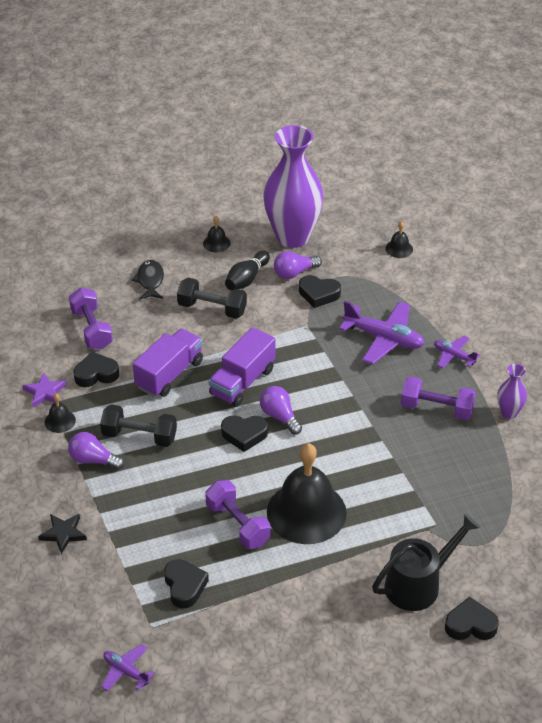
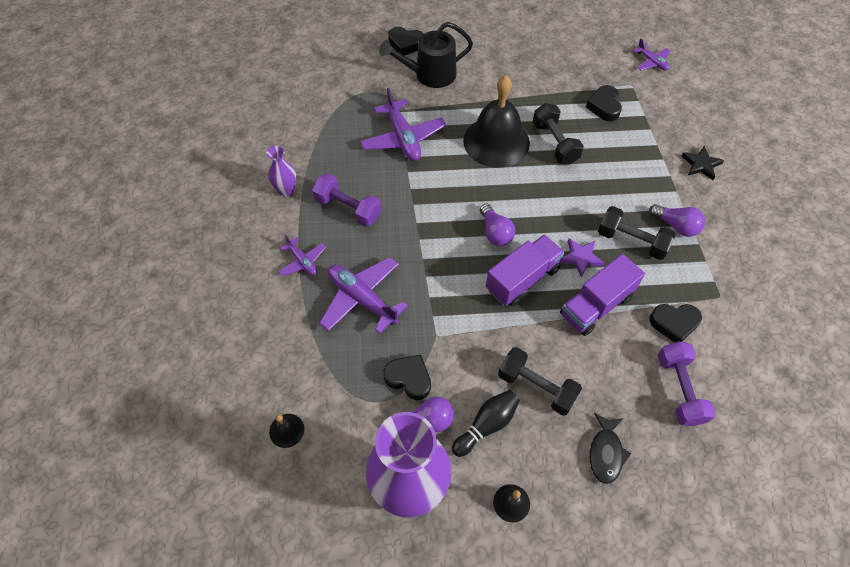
camera: 165 degrees left, 15 degrees up
(45, 392) = (728, 312): purple star -> purple star (581, 258)
(60, 421) = (710, 274): black bell -> none
(237, 524) = (554, 143): purple dumbbell -> black dumbbell
(244, 435) = (532, 221): black heart -> none
(414, 493) = (403, 138): none -> purple plane

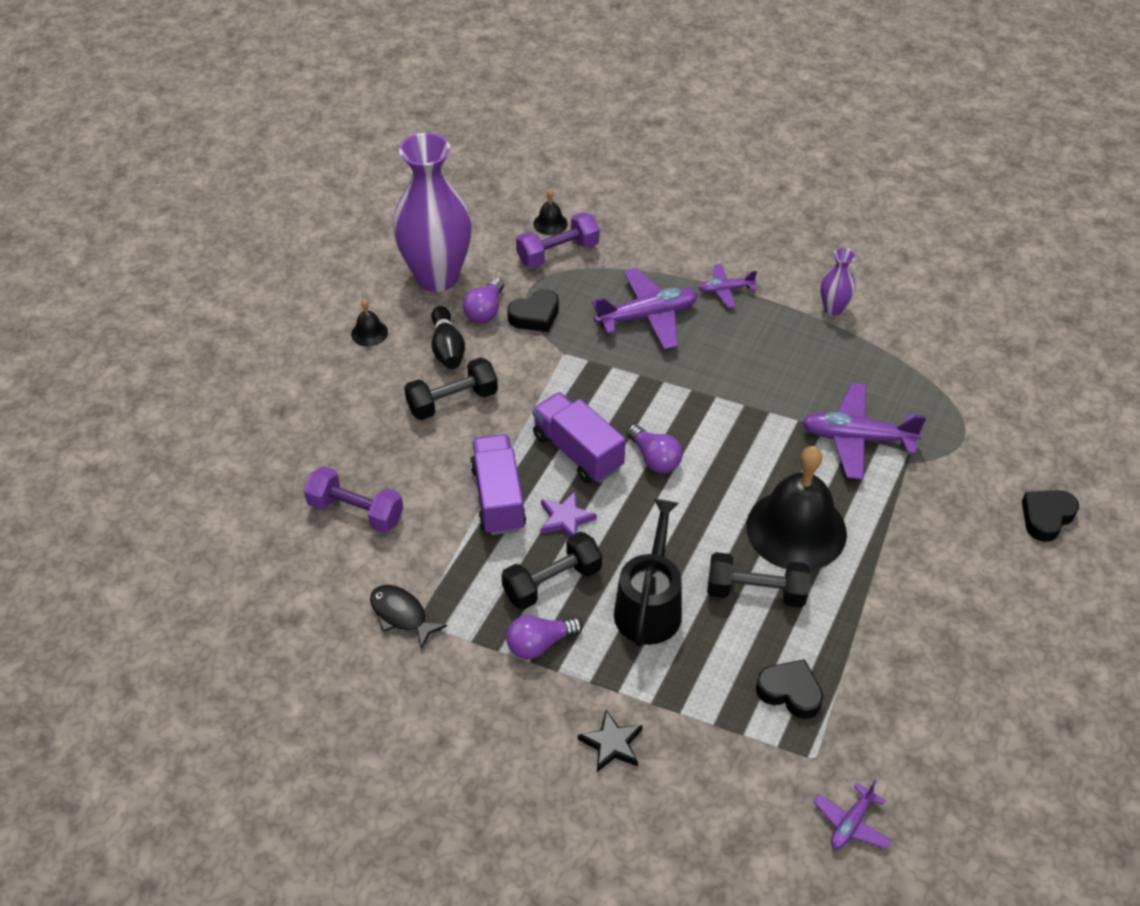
camera: 120 degrees right, 10 degrees down
(348, 208) = (774, 348): purple dumbbell -> purple dumbbell (558, 253)
(430, 74) = (965, 517): black watering can -> black watering can (649, 606)
(495, 232) = (655, 459): purple light bulb -> purple light bulb turned 135 degrees counterclockwise
(522, 279) = (577, 452): purple truck -> purple truck turned 150 degrees clockwise
(605, 453) = (351, 418): black fish -> black fish (401, 615)
(651, 62) = (851, 823): purple plane -> purple plane turned 45 degrees counterclockwise
(674, 324) = (424, 554): black heart -> none

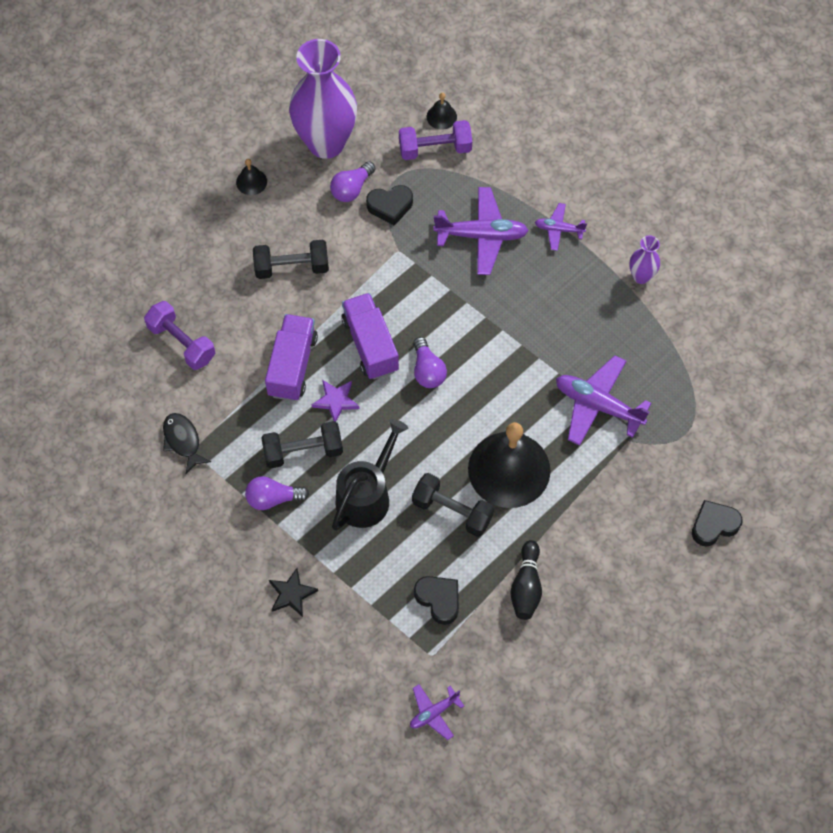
camera: 20 degrees right, 15 degrees up
(447, 348) = (307, 216): black bowling pin -> black bowling pin (526, 586)

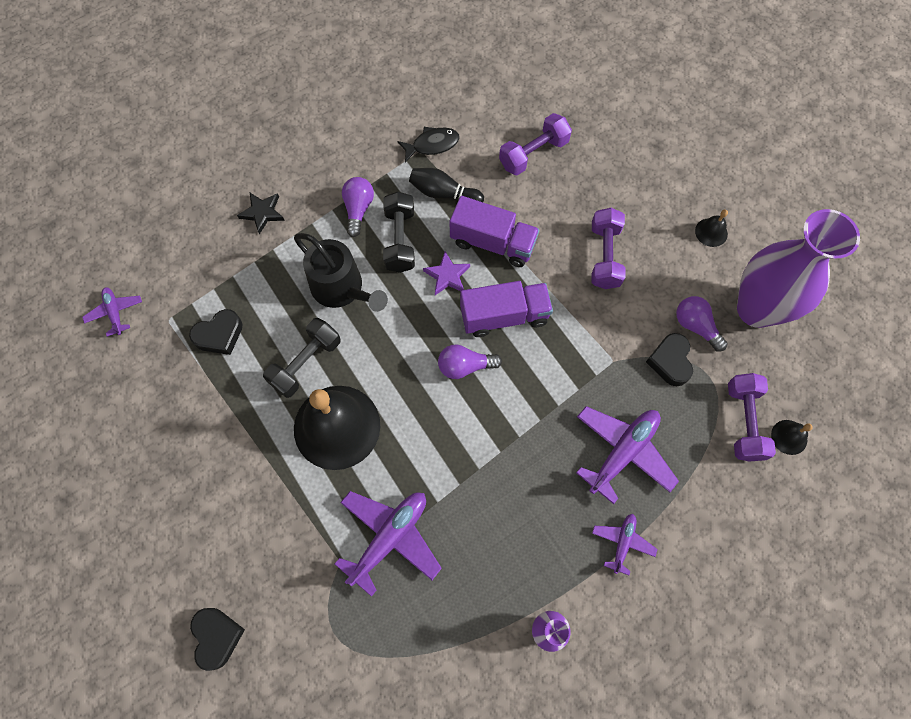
camera: 100 degrees right, 5 degrees up
(292, 267) = (604, 256): black dumbbell -> purple dumbbell
(482, 236) = (623, 452): purple plane -> purple plane turned 150 degrees counterclockwise
(526, 586) = (208, 419): black bowling pin -> black bowling pin (443, 193)

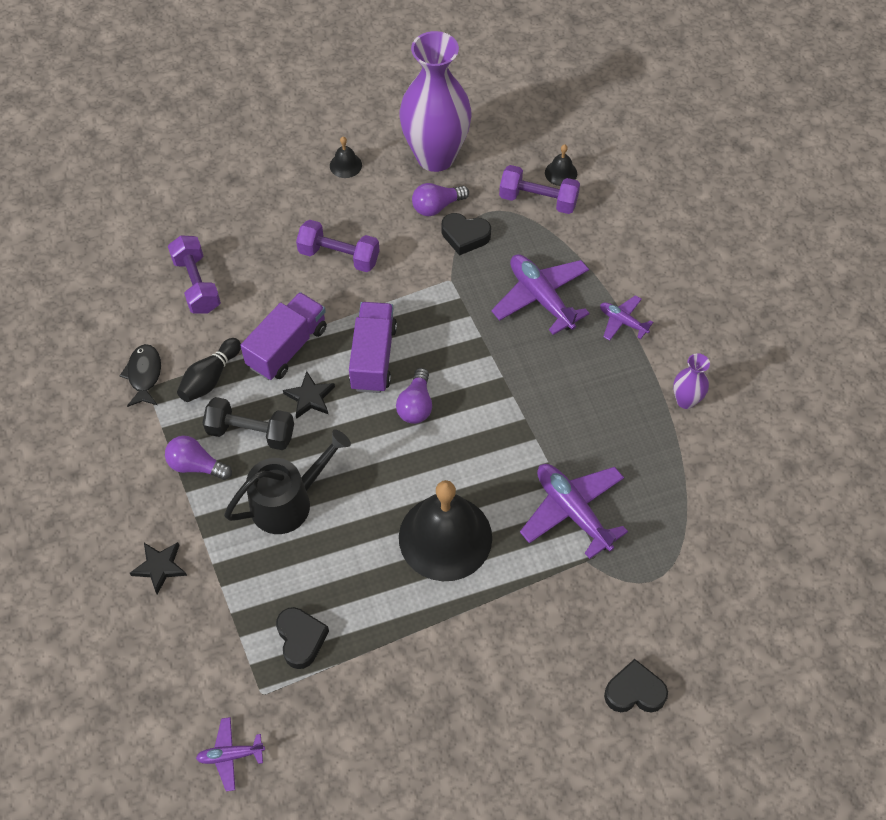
camera: 75 degrees left, 10 degrees down
(306, 363) = (364, 554): black dumbbell -> none
(447, 275) = (310, 397): purple star -> black star

